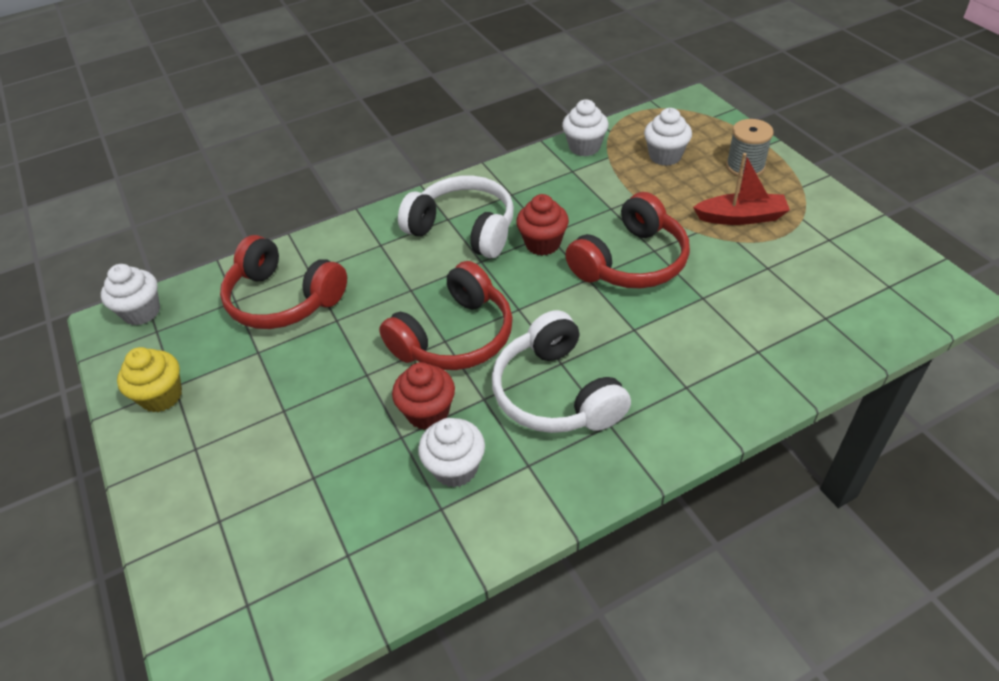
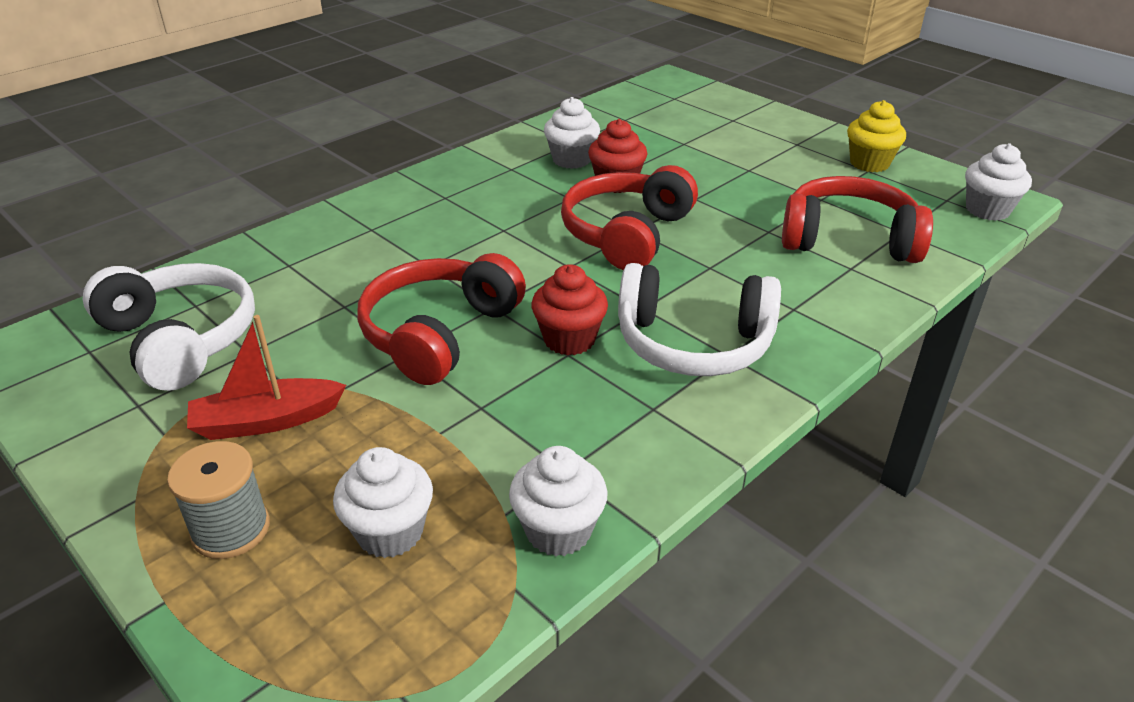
camera: 160 degrees right, 10 degrees down
(556, 393) = (501, 209): white headphones -> white headphones (181, 339)

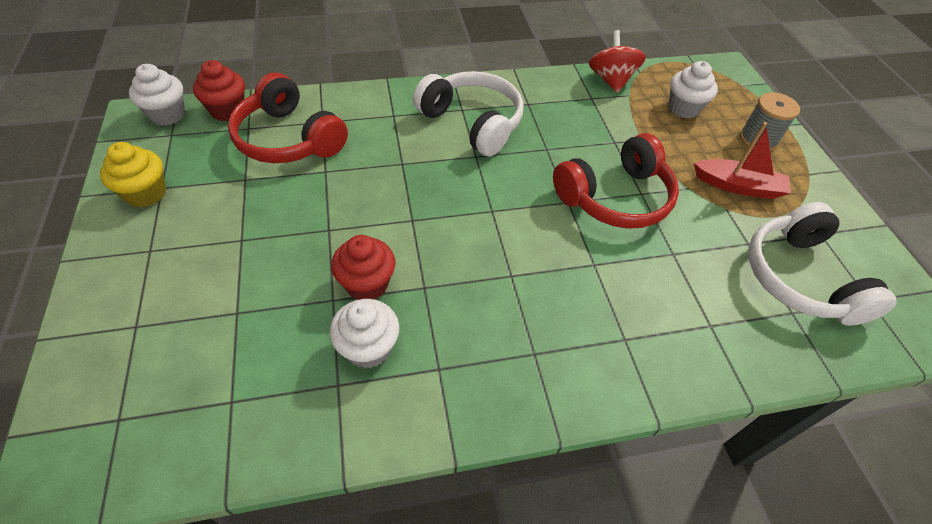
camera: 150 degrees left, 15 degrees up
(558, 530) = (611, 80): white cupcake -> red spinning top
(569, 339) = (538, 156): red cupcake -> red cupcake (228, 111)
(626, 234) = (423, 219): red headphones -> none

